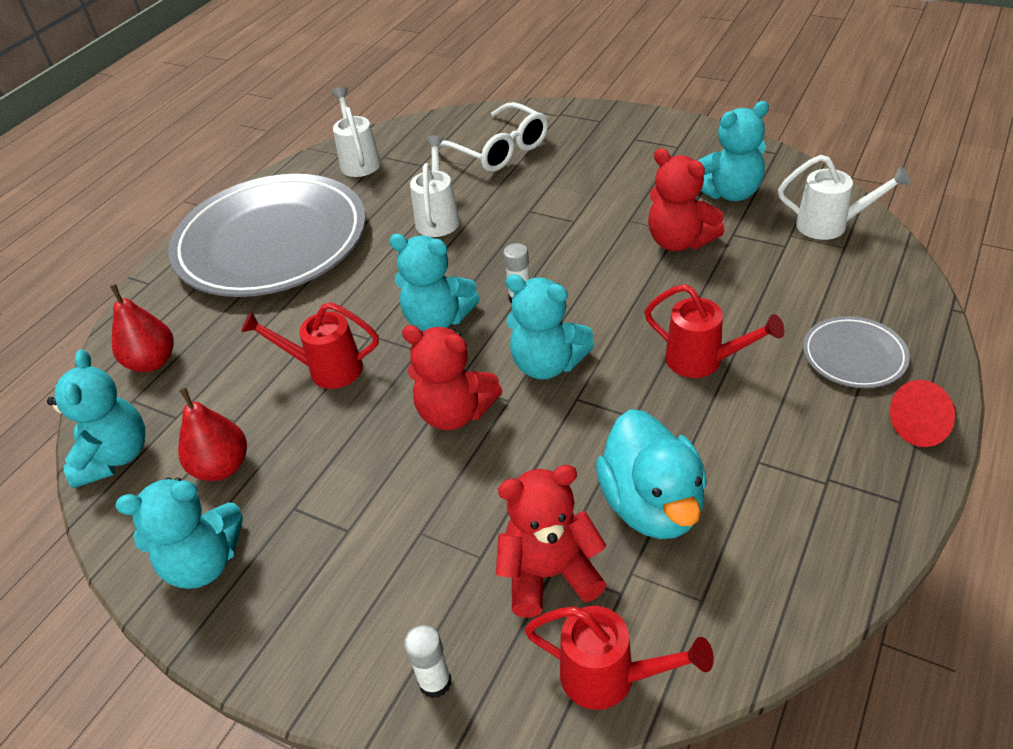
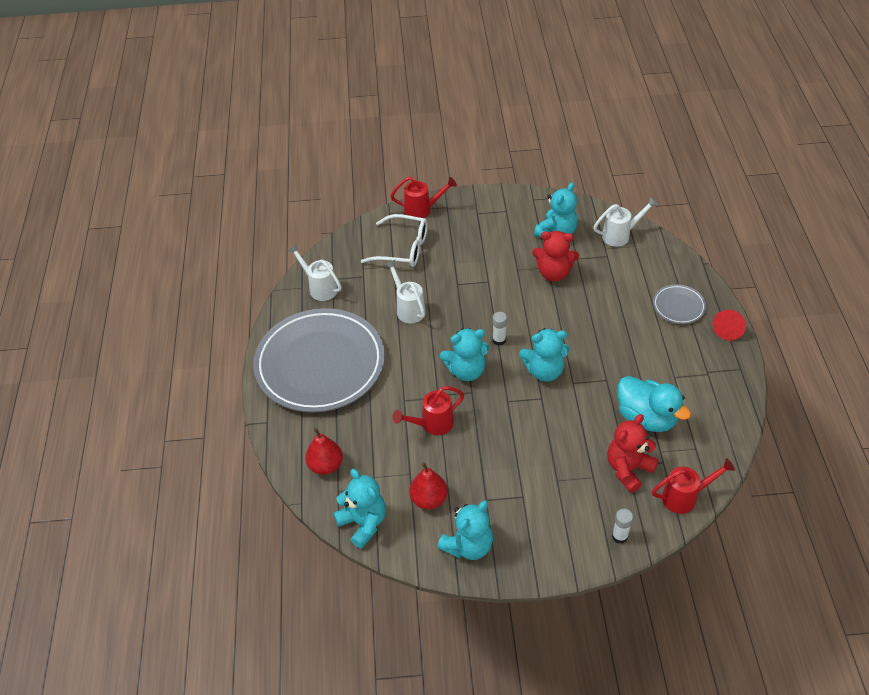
camera: 35 degrees left, 5 degrees up
(455, 413) = (521, 416): red teddy bear -> none
(703, 361) = (616, 337): red watering can -> red watering can (422, 210)

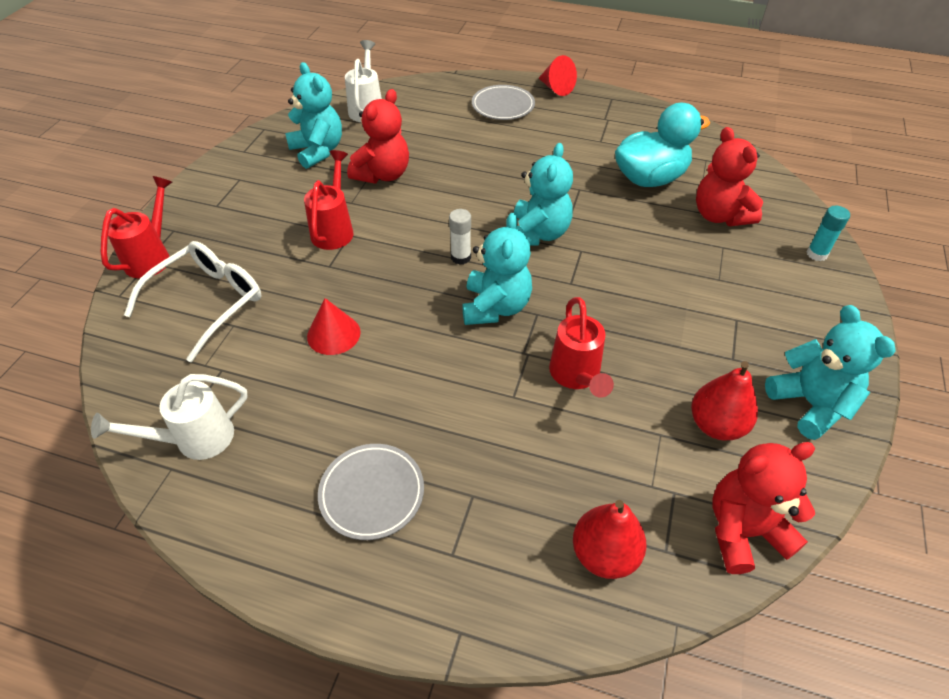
camera: 70 degrees left, 0 degrees up
(320, 364) = (372, 493): grey plate -> grey plate, size x0.41
(363, 523) = (743, 531): turquoise teddy bear -> red teddy bear
(408, 308) = (333, 334): white watering can -> red cone
(619, 536) = (816, 254): white glue stick -> turquoise glue stick
(685, 497) = (771, 188): red watering can -> red watering can (334, 229)

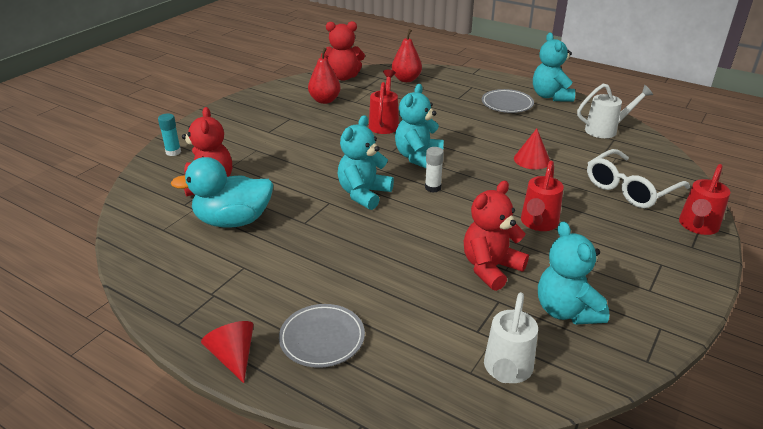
camera: 165 degrees left, 15 degrees down
(810, 404) = (270, 100): turquoise teddy bear -> turquoise teddy bear (551, 96)

